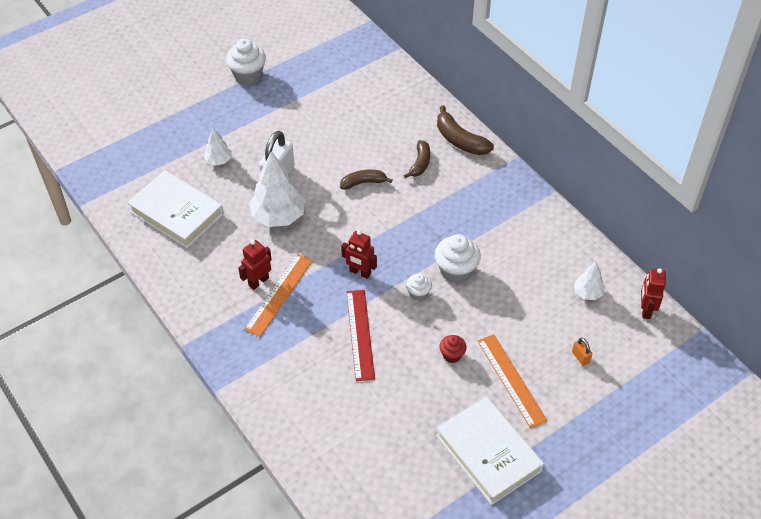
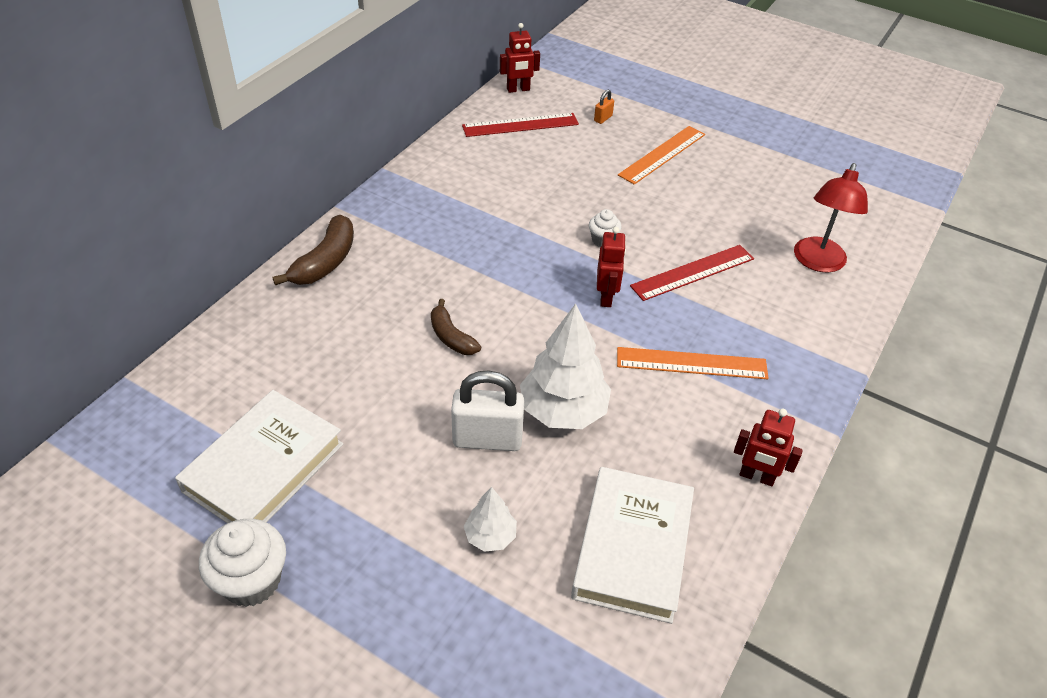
camera: 115 degrees left, 5 degrees down
(258, 282) = (688, 392): red robot -> red robot (756, 477)
(332, 424) = (817, 262): none -> red lamp
(420, 163) = (387, 289): brown banana -> none
(452, 355) = (665, 198): red cupcake -> none
(456, 271) = (551, 218): white cupcake -> none
(488, 453) = (752, 154): white book -> white book (264, 467)
(587, 293) = (520, 125): white tree -> red ruler

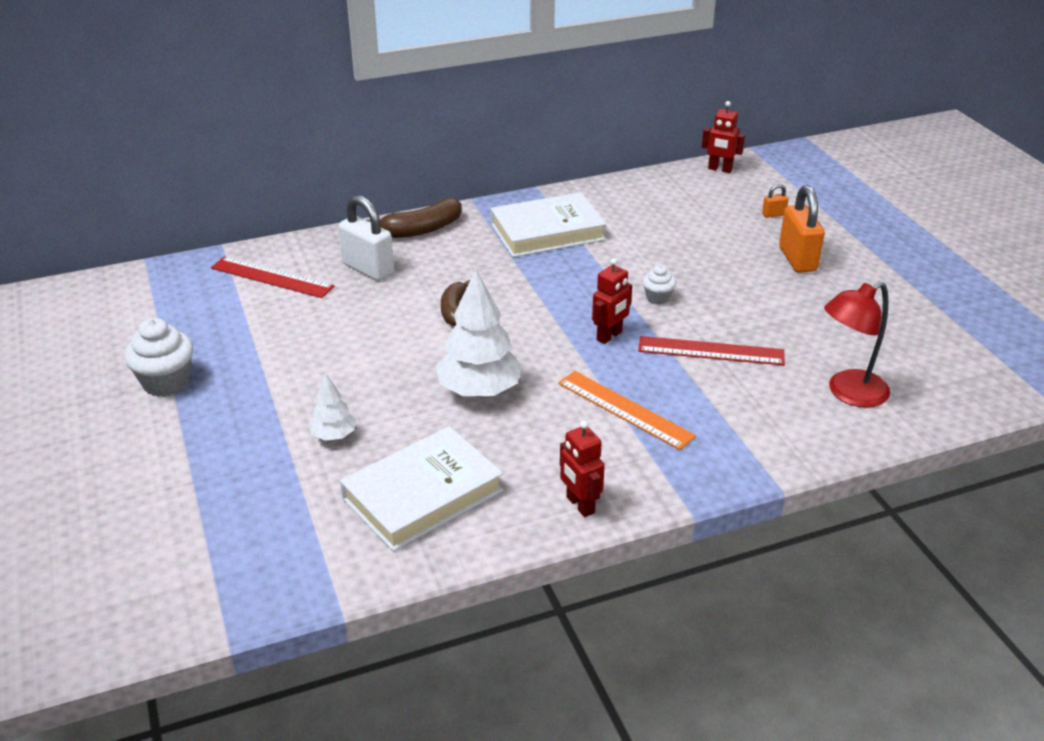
camera: 40 degrees right, 10 degrees down
(264, 467) = (242, 328): white book -> white book (547, 231)
(487, 439) = (402, 381): white padlock -> white padlock (368, 269)
(520, 125) = (689, 195): red ruler -> red ruler (272, 277)
(662, 154) = (797, 259): orange ruler -> orange padlock

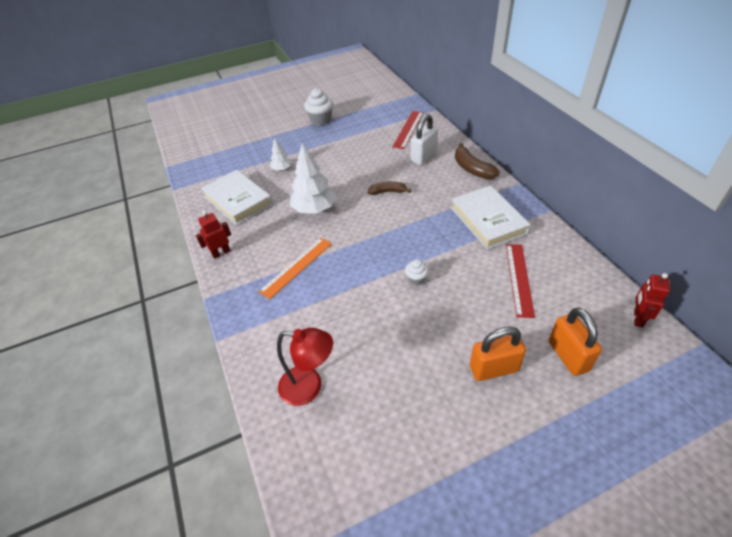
camera: 90 degrees right, 10 degrees up
(609, 336) = (369, 257): red robot -> none
(711, 351) = (356, 307): red ruler -> red ruler (519, 279)
(773, 214) = (568, 356): orange padlock -> orange padlock, size x2.22
(848, 393) = (309, 387): red lamp -> red lamp turned 135 degrees clockwise

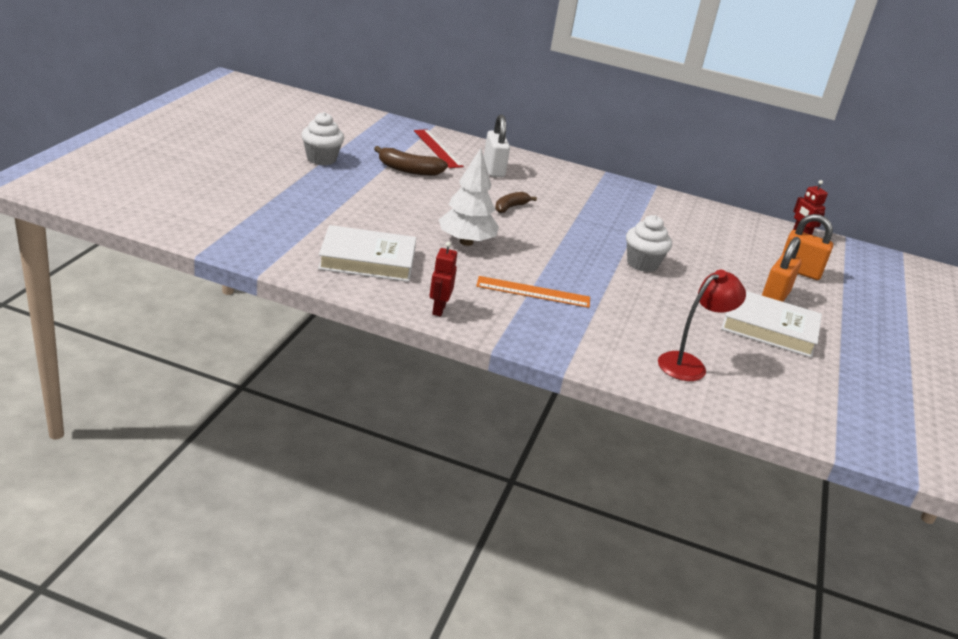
camera: 55 degrees left, 15 degrees down
(282, 169) = (364, 217): white tree -> none
(296, 267) = (533, 292): orange ruler -> orange ruler turned 75 degrees counterclockwise
(416, 279) = (642, 264): white cupcake -> white cupcake, size x1.79
(472, 169) = (552, 169): brown banana -> brown banana (409, 170)
(488, 220) = (626, 205): white book -> white book (769, 328)
(519, 279) = (706, 237): red ruler -> none

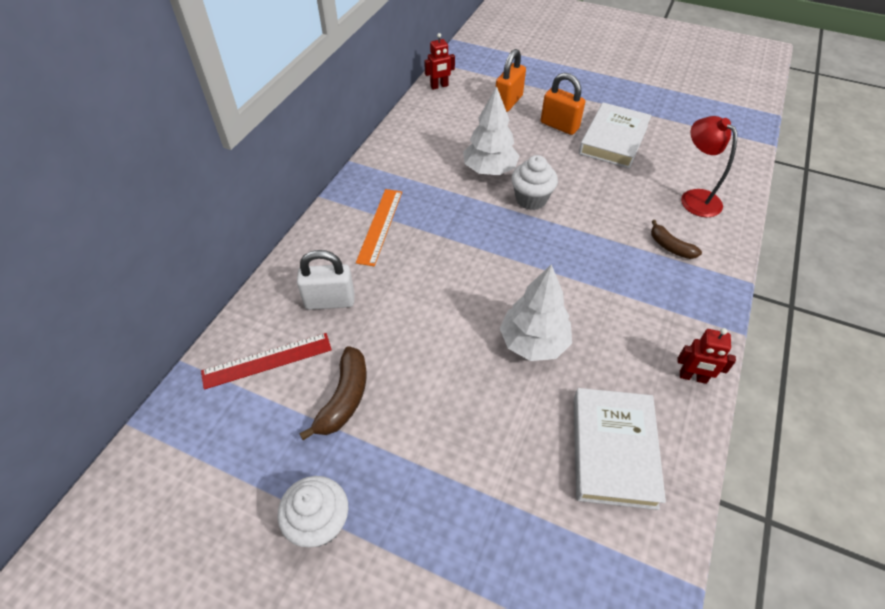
camera: 80 degrees left, 20 degrees up
(510, 207) = (433, 293): brown banana -> brown banana (670, 247)
(533, 292) = (621, 291): orange ruler -> orange ruler (380, 226)
(676, 247) = (489, 170): none -> white tree

